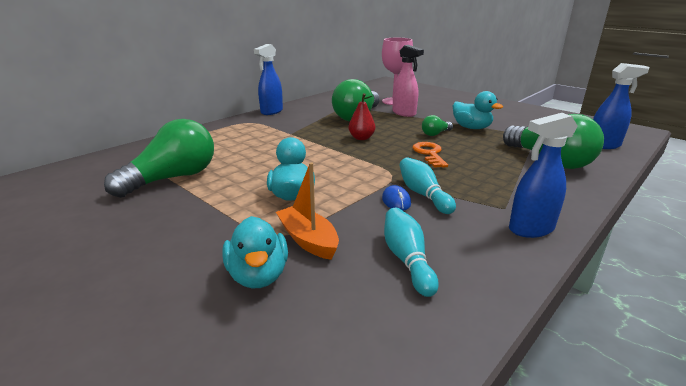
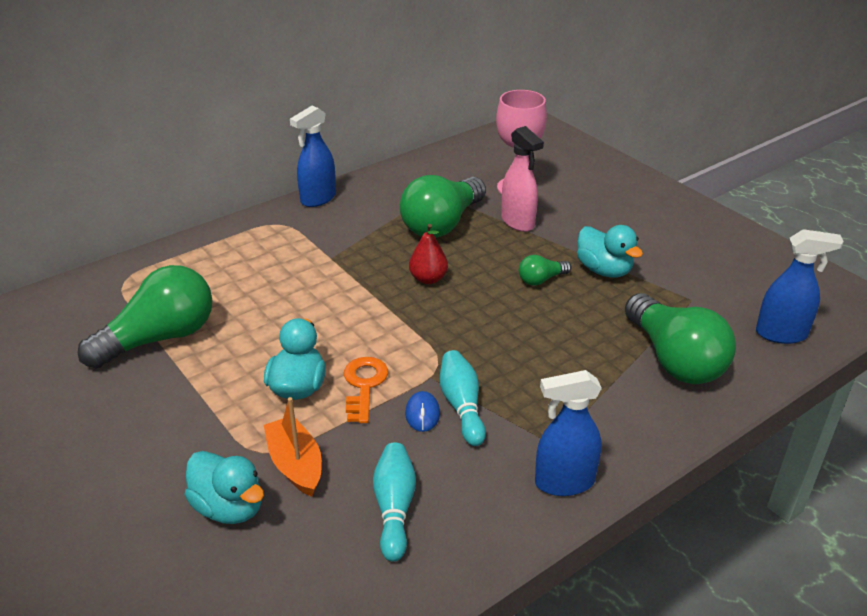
camera: 10 degrees right, 10 degrees up
(258, 275) = (229, 507): turquoise duck -> turquoise duck turned 45 degrees counterclockwise
(429, 154) = (510, 325): orange key -> orange key (364, 385)

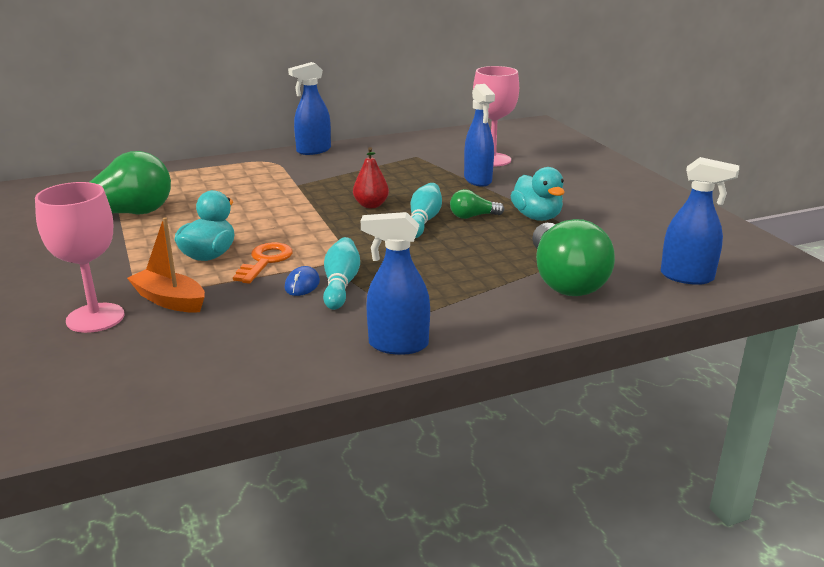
camera: 15 degrees right, 10 degrees down
(229, 507) = (95, 318): turquoise duck -> pink goblet
(295, 464) = (170, 300): orange boat -> orange boat turned 45 degrees counterclockwise
(394, 508) = (231, 339): turquoise bowling pin -> turquoise bowling pin (423, 221)
(442, 224) = (408, 175): green light bulb -> none
(518, 222) = (478, 180): pink spray bottle -> blue spray bottle

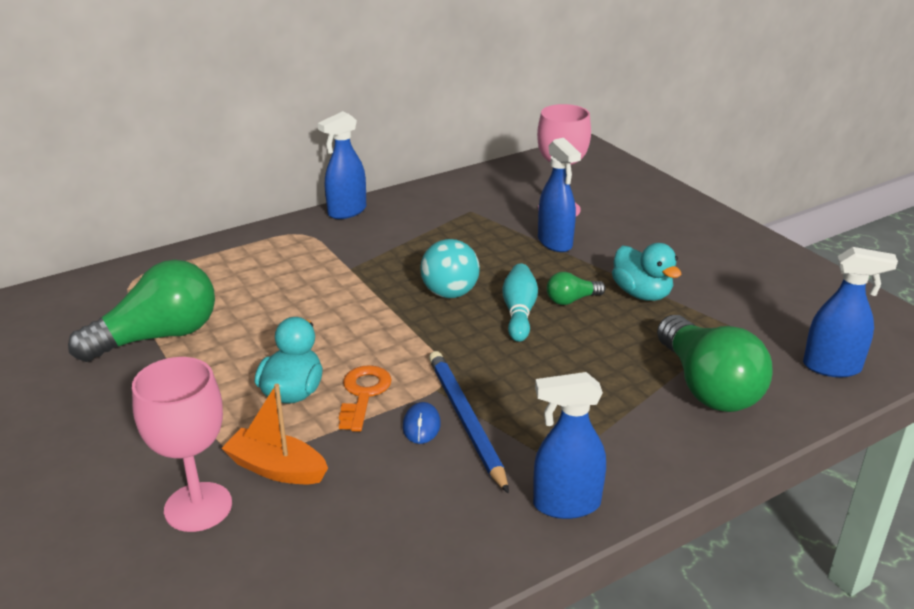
camera: 10 degrees left, 5 degrees up
(341, 284) = (465, 420): turquoise bowling pin -> blue pencil
(371, 205) = (450, 293): red pear -> turquoise ball

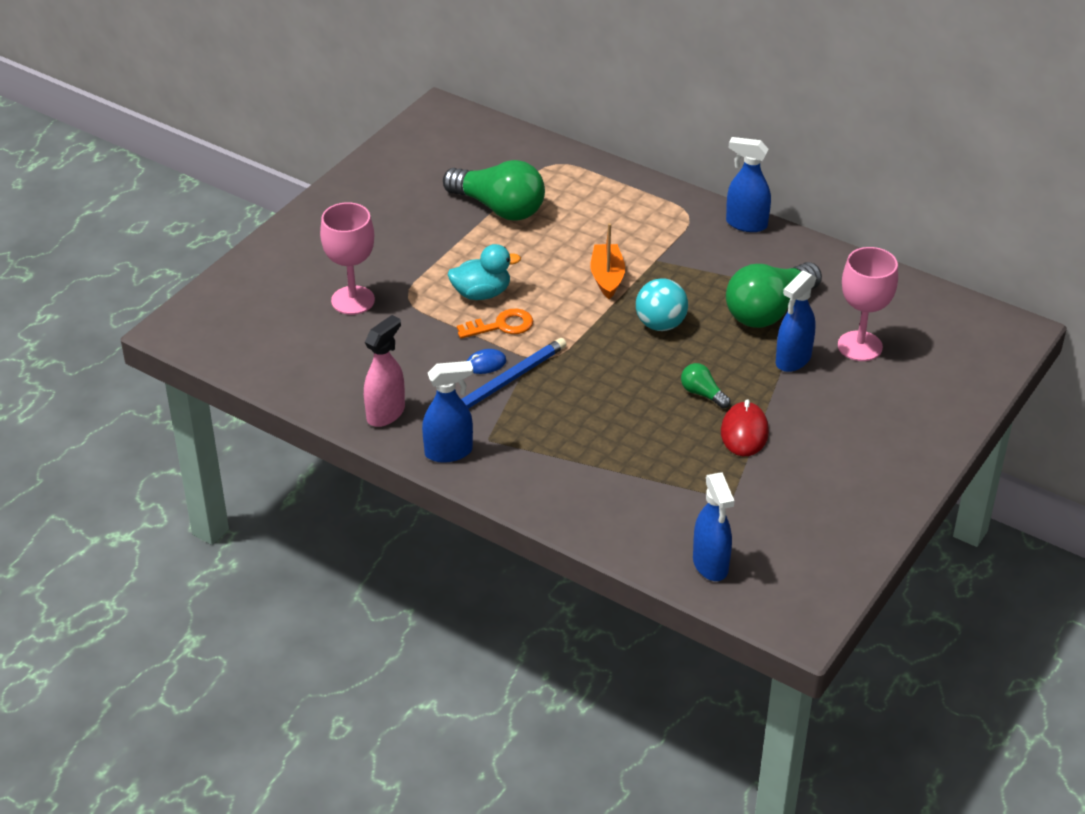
camera: 65 degrees right, 10 degrees up
(276, 468) = (404, 317): orange boat -> orange boat (607, 277)
(455, 542) = (386, 413): none -> pink spray bottle
(519, 312) = (661, 370): turquoise bowling pin -> none
(566, 504) = (449, 452): blue spray bottle -> blue spray bottle turned 105 degrees clockwise
(642, 294) = (744, 432): turquoise duck -> red mouse
(707, 386) = (631, 496): green light bulb -> green light bulb (769, 311)

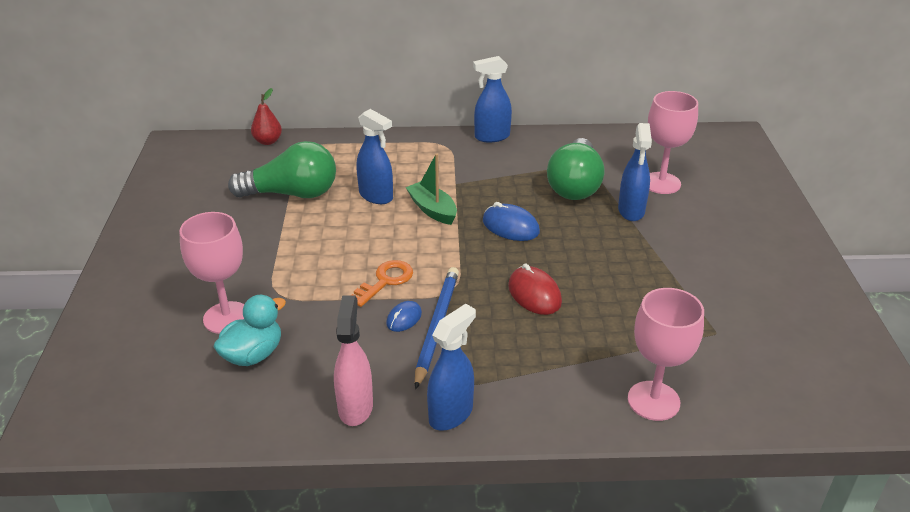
camera: 35 degrees left, 5 degrees down
(481, 293) = (342, 263): turquoise duck -> turquoise duck (253, 355)
(526, 141) = (268, 141): none -> red pear
(607, 277) = (432, 210): orange boat -> green boat
(612, 519) = (653, 401): none -> pink goblet
(660, 324) = (510, 226): turquoise ball -> blue mouse
(702, 394) = (600, 263): green light bulb -> none
(710, 565) = (771, 397): blue spray bottle -> blue spray bottle (376, 196)
(744, 432) = (663, 277): red mouse -> red mouse (534, 294)

